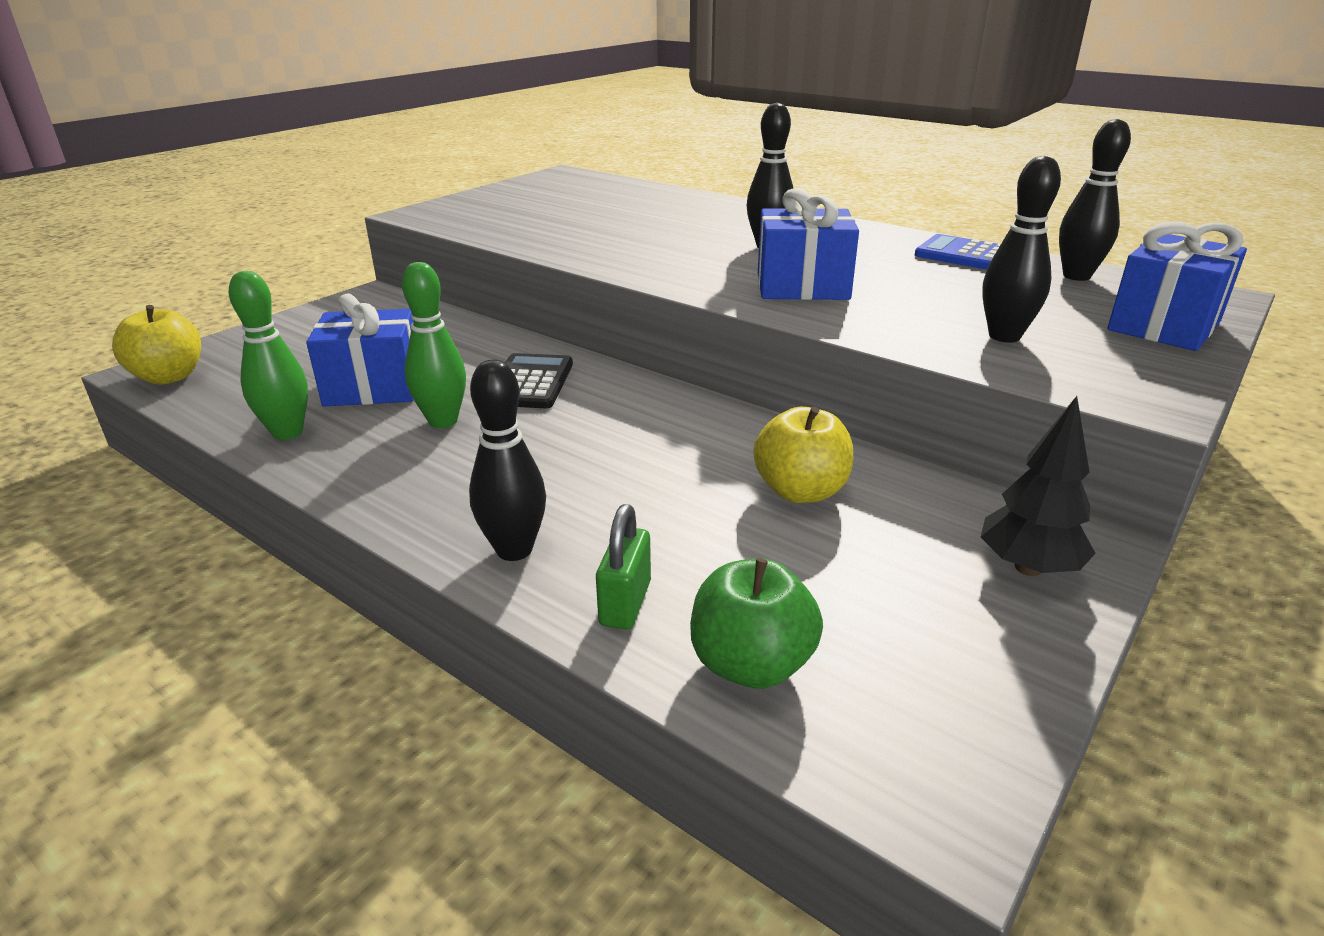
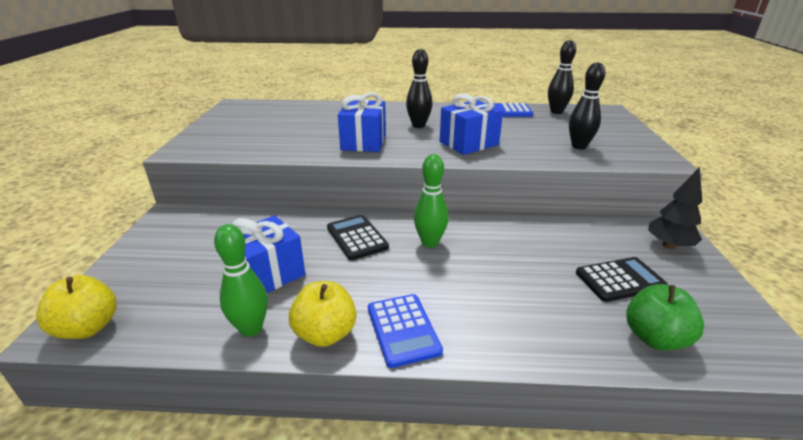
camera: 35 degrees left, 0 degrees up
(428, 498) = (403, 329): none -> blue calculator
(443, 421) = (341, 279): green bowling pin -> green bowling pin (430, 243)
(514, 550) = (488, 336): black bowling pin -> none
(625, 603) = (573, 337): green padlock -> none
(800, 491) = (556, 246): yellow apple -> yellow apple (325, 334)
(832, 573) = (620, 280): none -> black calculator
(1164, 326) = (616, 127): blue gift -> blue gift (364, 142)

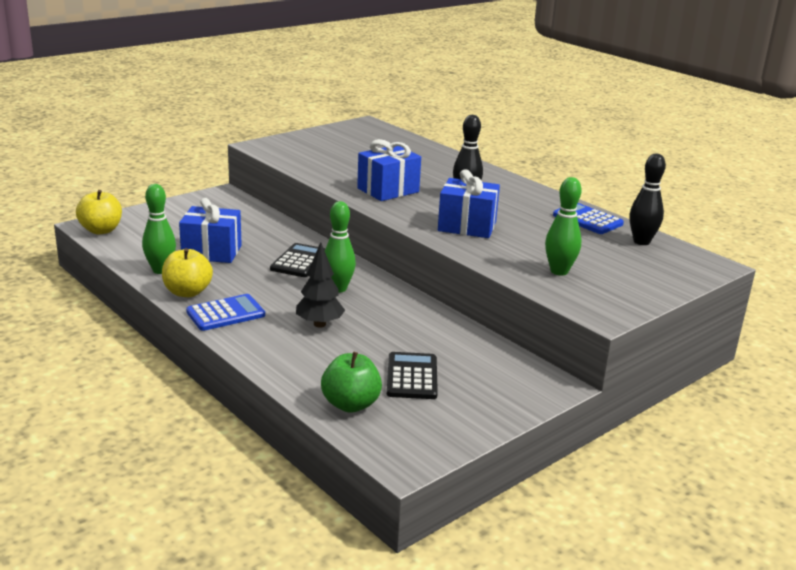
camera: 45 degrees right, 5 degrees down
(403, 329) = (225, 313): blue calculator -> blue calculator turned 150 degrees counterclockwise
(579, 146) = (559, 271): black bowling pin -> green bowling pin
(620, 280) = (412, 377): black calculator -> black calculator turned 120 degrees counterclockwise
(668, 245) = (513, 390): black tree -> black tree (319, 324)

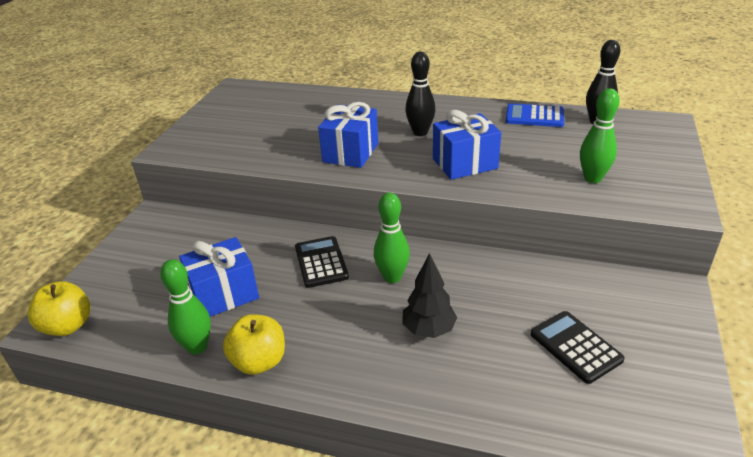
camera: 30 degrees left, 10 degrees up
(225, 313) = (329, 368): blue calculator -> none
(351, 404) = (575, 416): green apple -> none

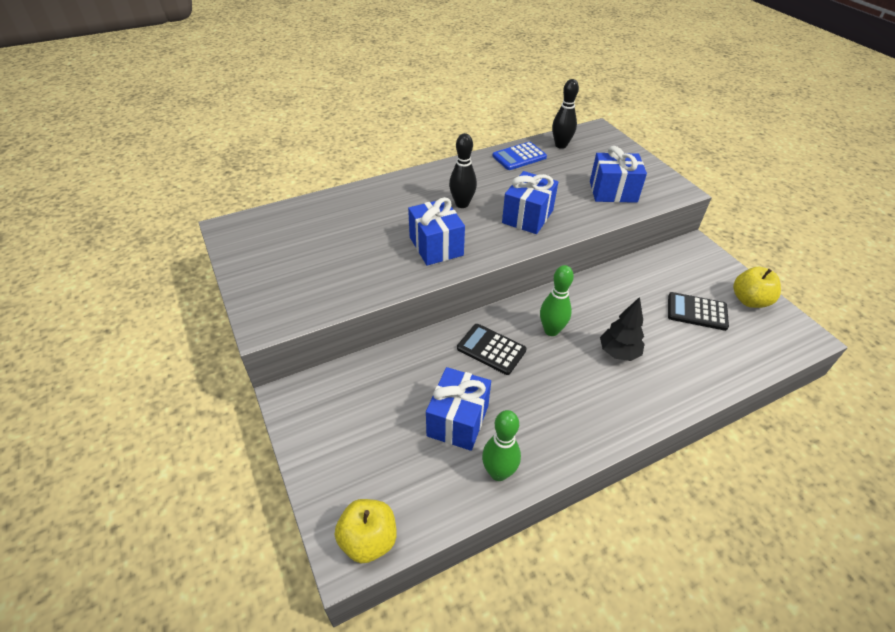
camera: 45 degrees left, 10 degrees up
(259, 362) = (554, 449): yellow apple -> yellow apple (749, 300)
(592, 178) = (613, 192): green bowling pin -> blue gift

